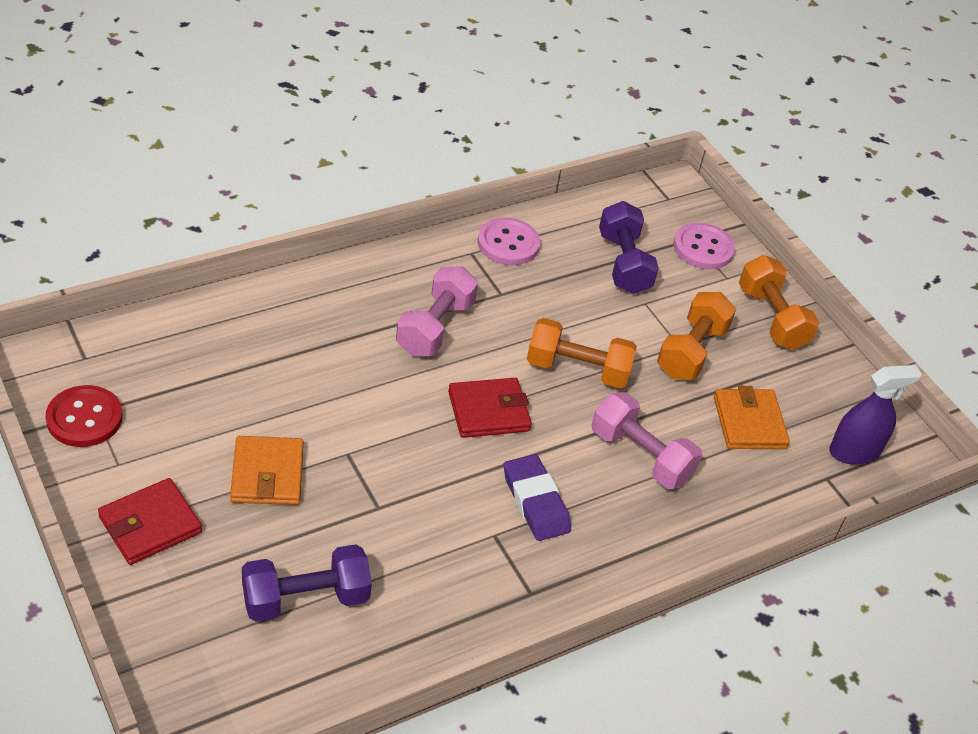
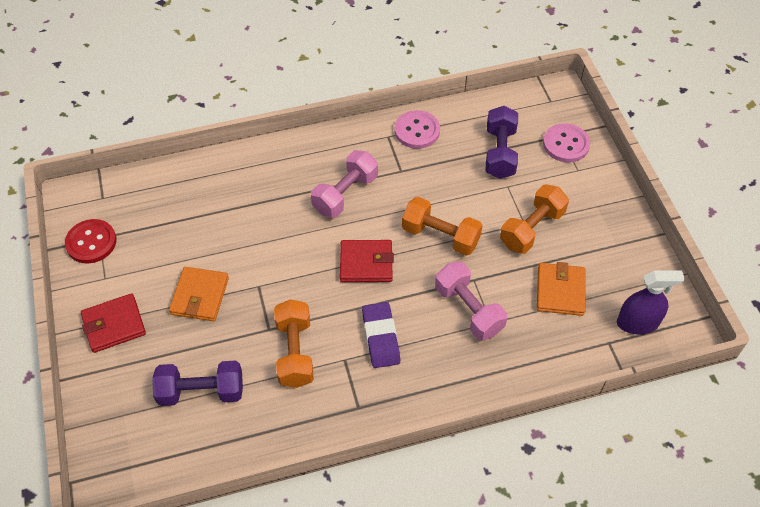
camera: 20 degrees right, 10 degrees up
(771, 318) = (603, 206): orange dumbbell -> orange dumbbell (295, 352)

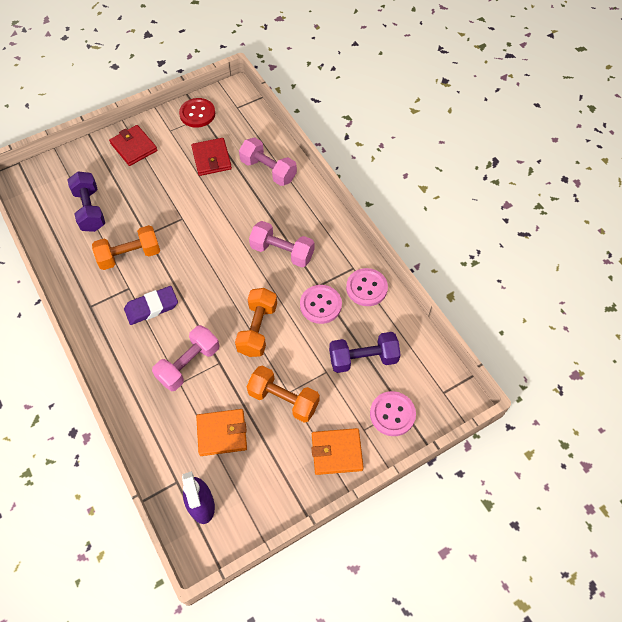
camera: 75 degrees right, 5 degrees up
(200, 296) = (166, 186): orange wallet -> orange wallet (336, 452)
(221, 184) = (268, 170): none -> pink dumbbell
(366, 263) = (218, 282): red wallet -> red wallet (211, 159)
(426, 174) = (320, 305): none -> pink button

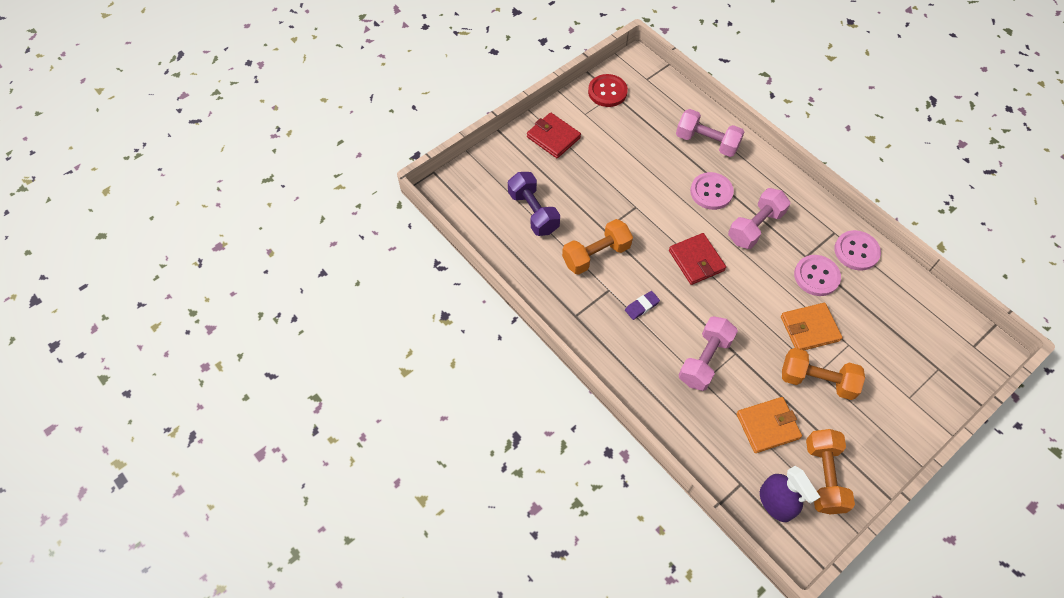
camera: 10 degrees left, 0 degrees up
(151, 307) = (642, 306): purple eraser -> purple eraser, size x0.60
(211, 159) = (642, 138): red wallet -> red wallet (696, 260)
(257, 329) = (761, 312): orange dumbbell -> orange dumbbell (823, 476)
(282, 252) = (755, 227): pink dumbbell -> pink dumbbell turned 60 degrees counterclockwise
(336, 452) = (891, 425): orange wallet -> orange wallet (809, 329)
(363, 359) = (881, 325): purple dumbbell -> none
(392, 414) = (932, 377): pink button -> pink button (711, 192)

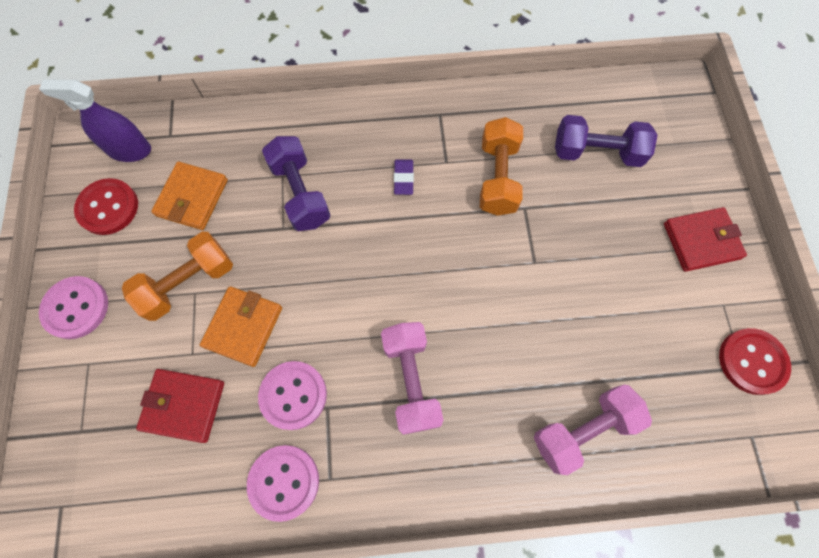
camera: 125 degrees right, 10 degrees up
(696, 260) = (416, 274): red wallet -> red wallet (183, 405)
(704, 360) = (300, 193): pink dumbbell -> purple dumbbell
(711, 192) = (498, 368): pink button -> pink button (76, 308)
(823, 476) = (108, 208): orange dumbbell -> red button

